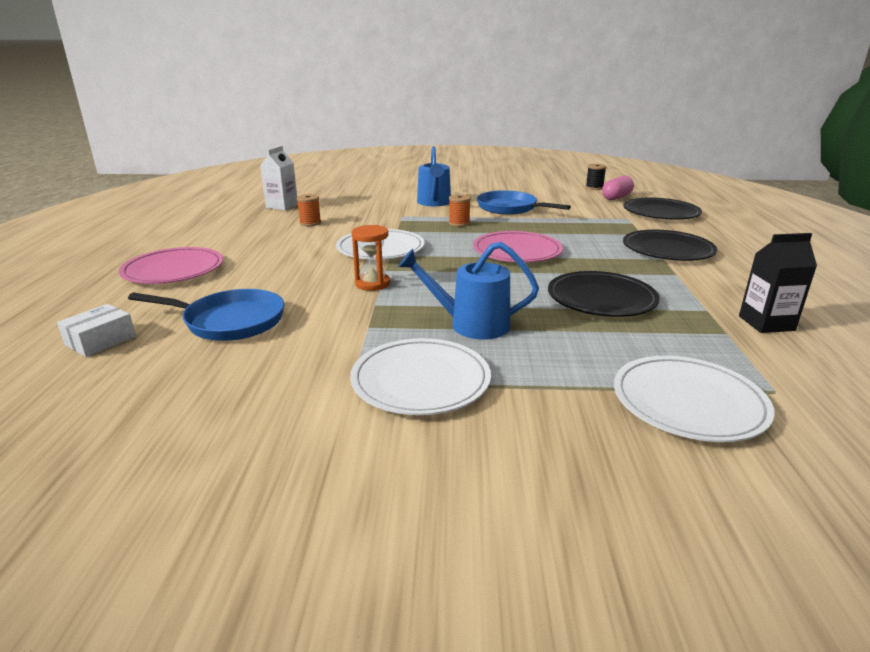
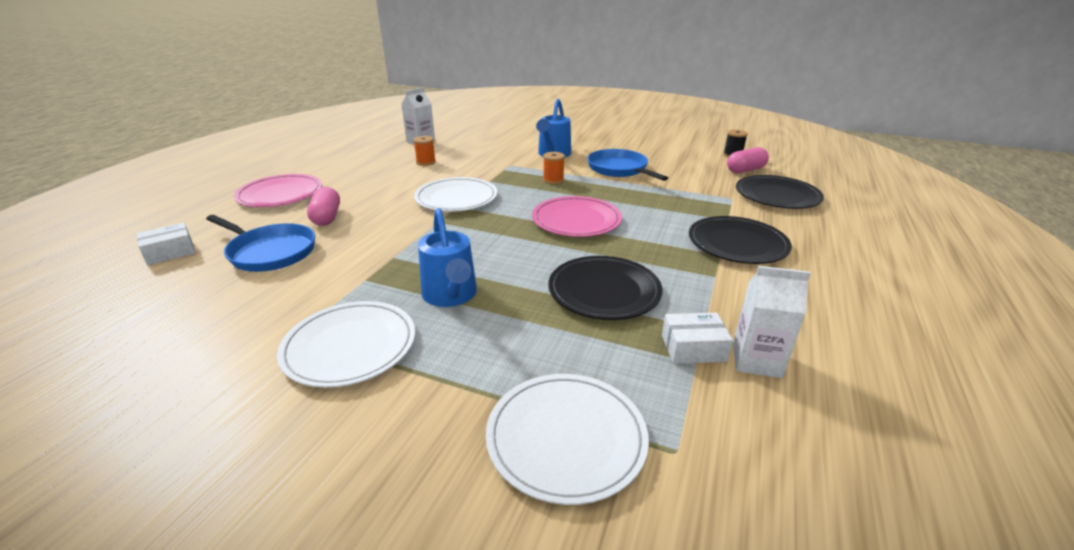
camera: 20 degrees right, 5 degrees up
(258, 283) = (327, 217): none -> pink capsule
(372, 284) = (413, 235): orange hourglass -> none
(470, 325) = (451, 296): blue watering can -> blue watering can turned 135 degrees counterclockwise
(714, 324) = (693, 348): none -> white box
(766, 323) = (756, 360): black carton -> white carton

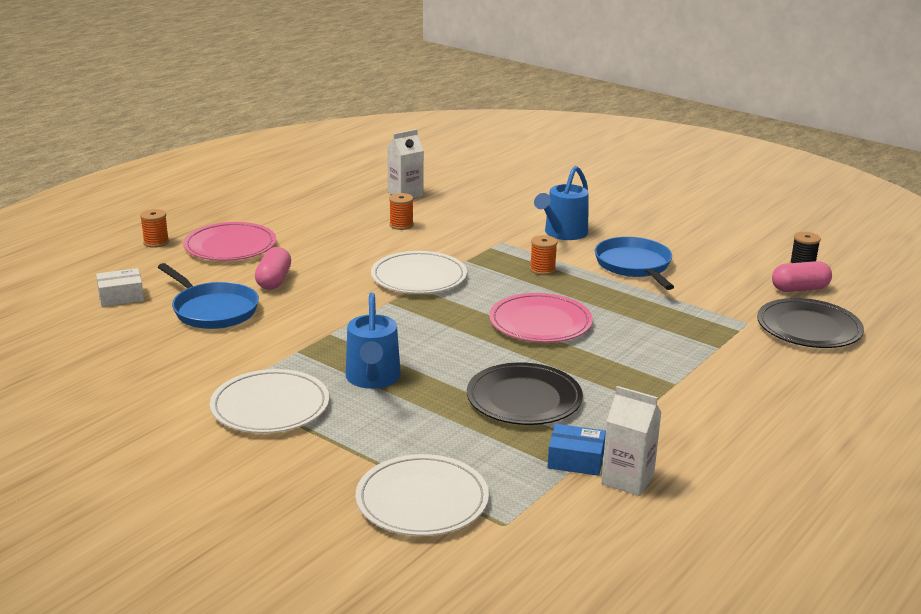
camera: 15 degrees right, 5 degrees down
(208, 200) = (156, 242): none -> orange spool
(693, 348) = (576, 460): white box -> blue box
(737, 244) = (705, 375): black plate -> none

